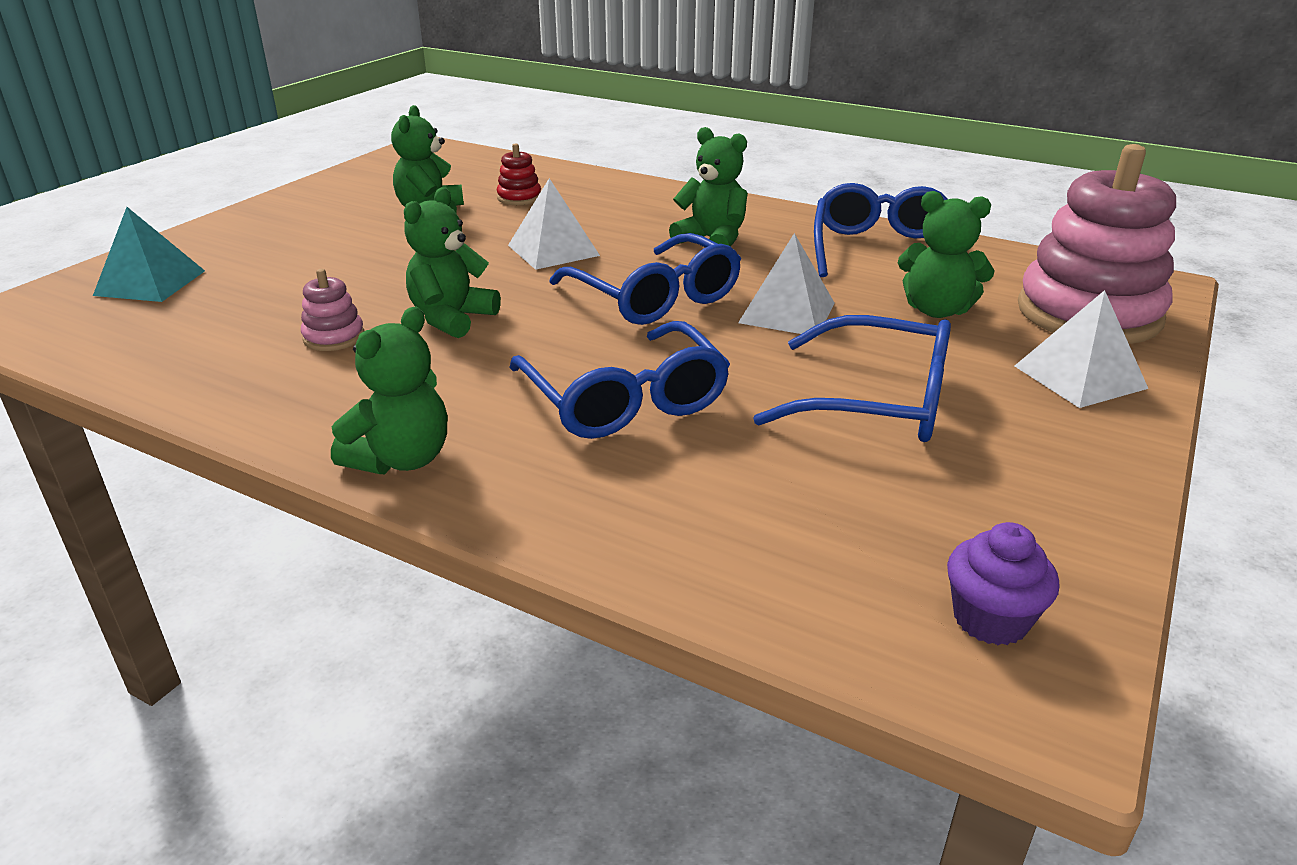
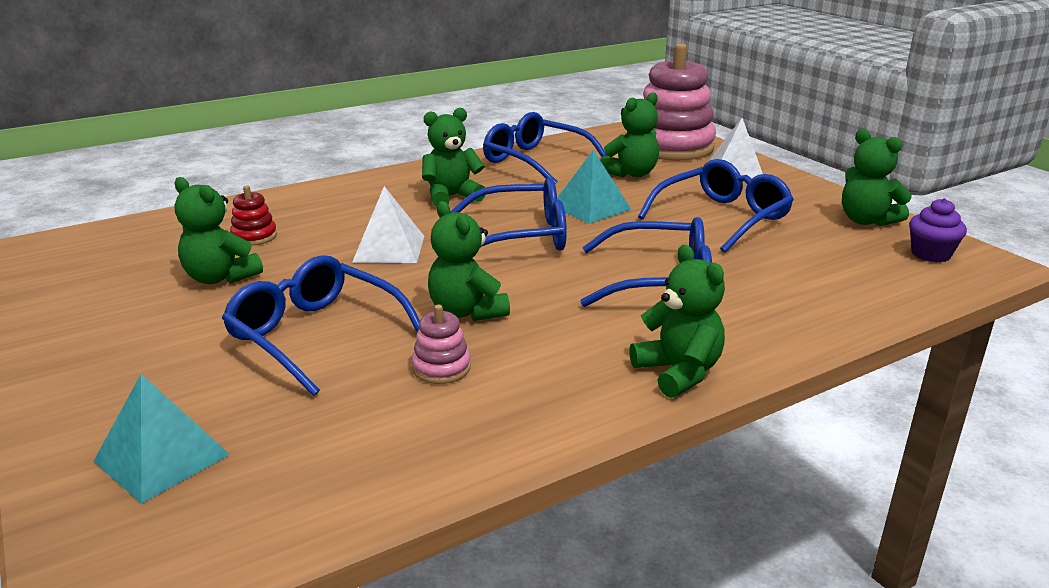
camera: 60 degrees left, 5 degrees down
(358, 273) = (316, 335): none -> blue glasses
(787, 312) = (590, 207): white pyramid -> turquoise pyramid
(1050, 528) = (866, 221): none -> green teddy bear

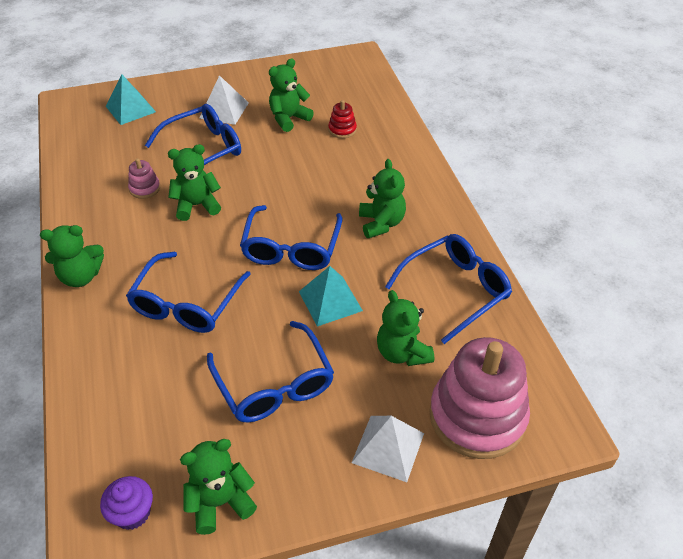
camera: 105 degrees right, 20 degrees up
(389, 249) = (299, 183): white pyramid -> white pyramid (224, 110)

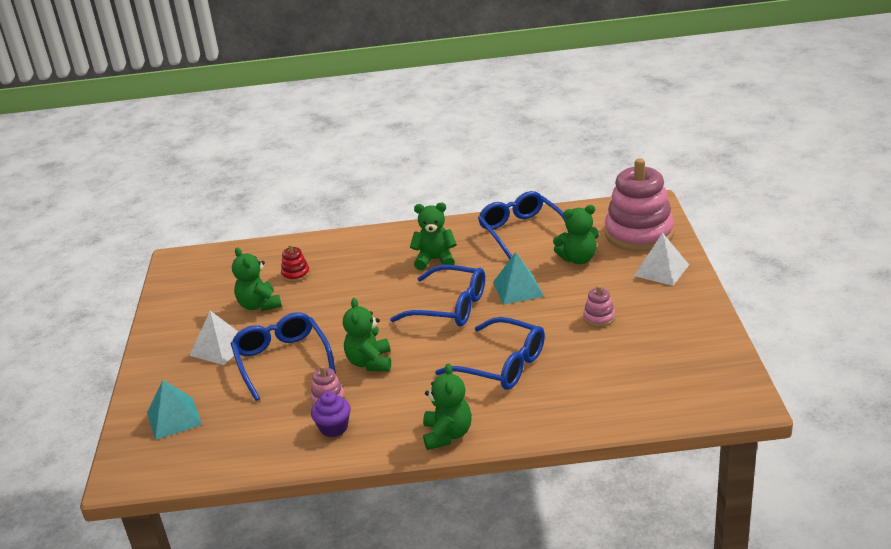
camera: 75 degrees left, 15 degrees down
(132, 513) = (712, 385): purple cupcake -> purple cupcake (334, 428)
(220, 502) = (703, 343): green teddy bear -> none
(274, 384) = (599, 318): blue glasses -> pink stacking toy

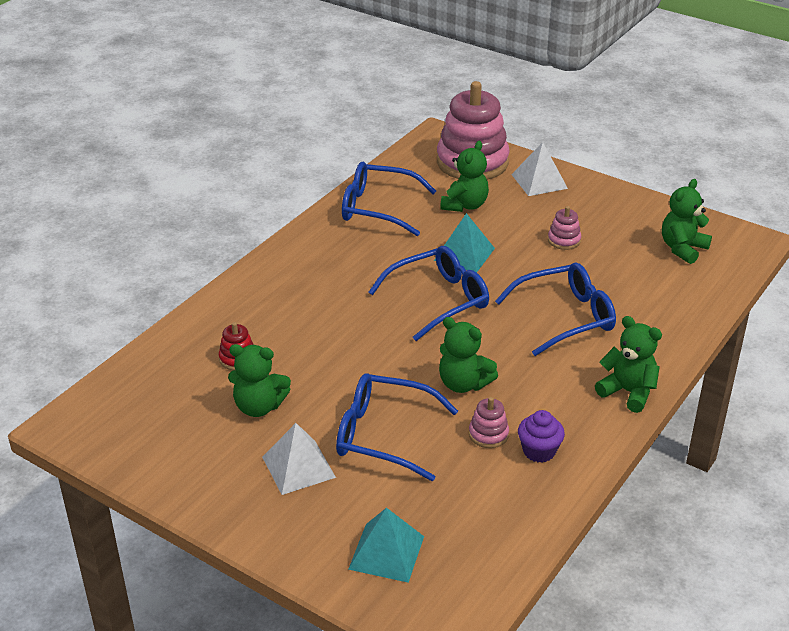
camera: 55 degrees left, 5 degrees up
(435, 260) = (349, 270): green teddy bear -> green teddy bear (682, 249)

